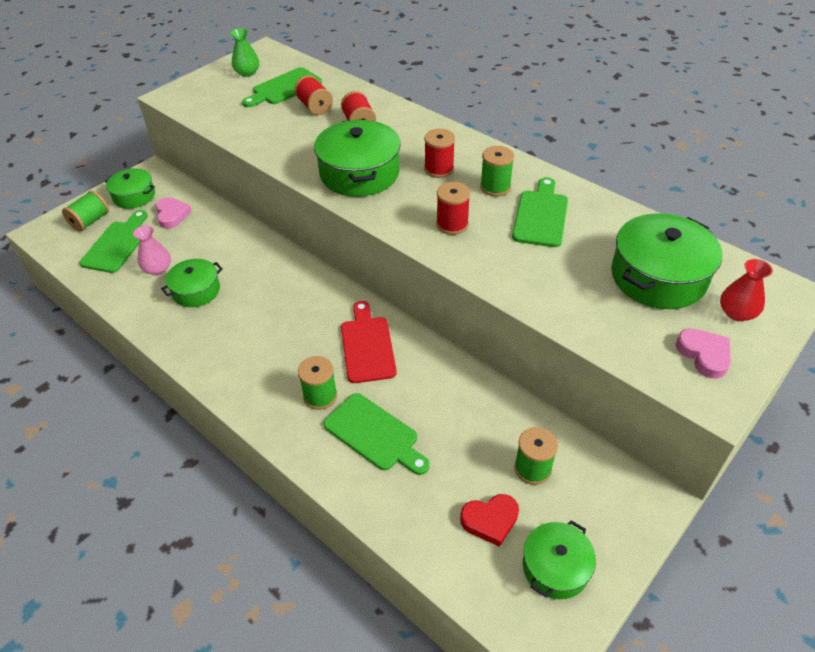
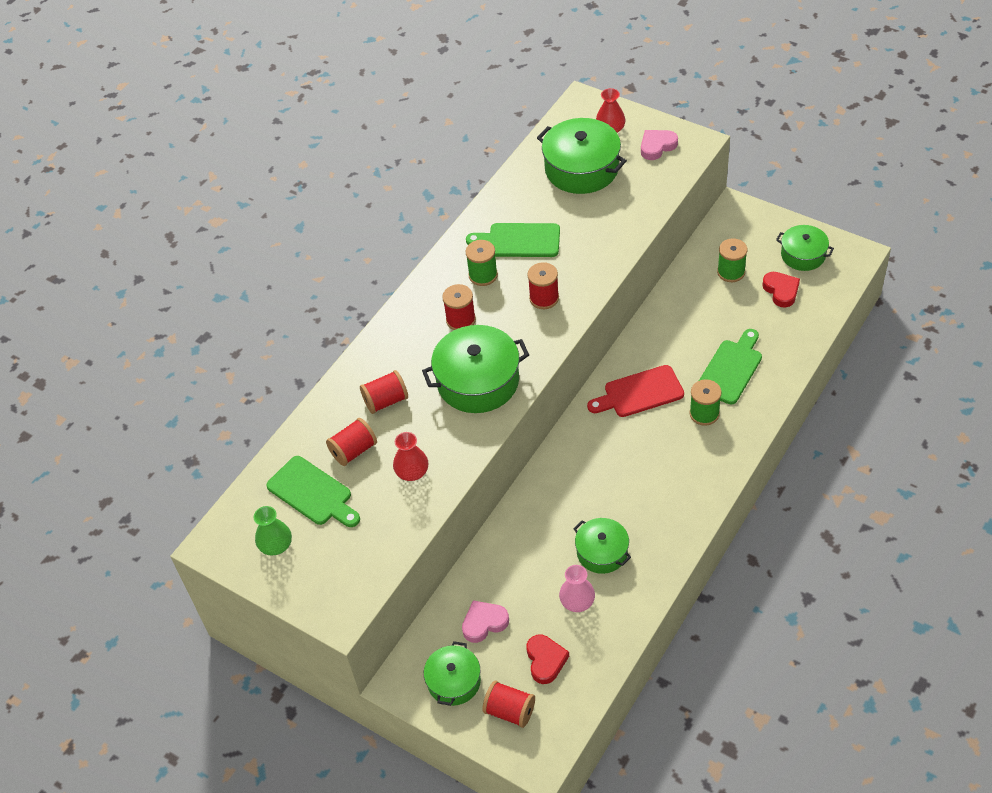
camera: 95 degrees left, 5 degrees up
(90, 221) = (510, 711): green spool -> red spool
(117, 244) = (545, 660): green cutting board -> red heart
(278, 132) = (412, 472): none -> red vase

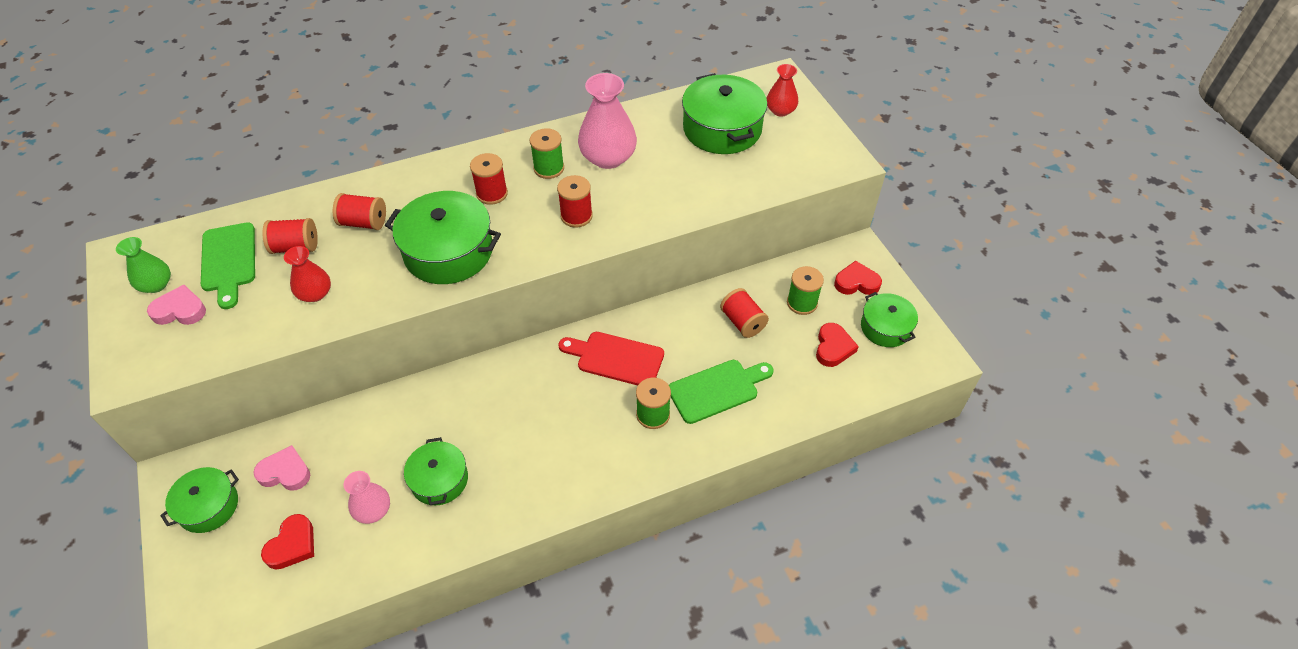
camera: 30 degrees right, 0 degrees up
(510, 711) = (217, 569): red spool -> red spool (742, 322)
(519, 240) = (608, 157): green cutting board -> pink vase
(657, 146) = (808, 145): pink heart -> pink heart (180, 310)
(755, 234) = (856, 282): none -> red heart

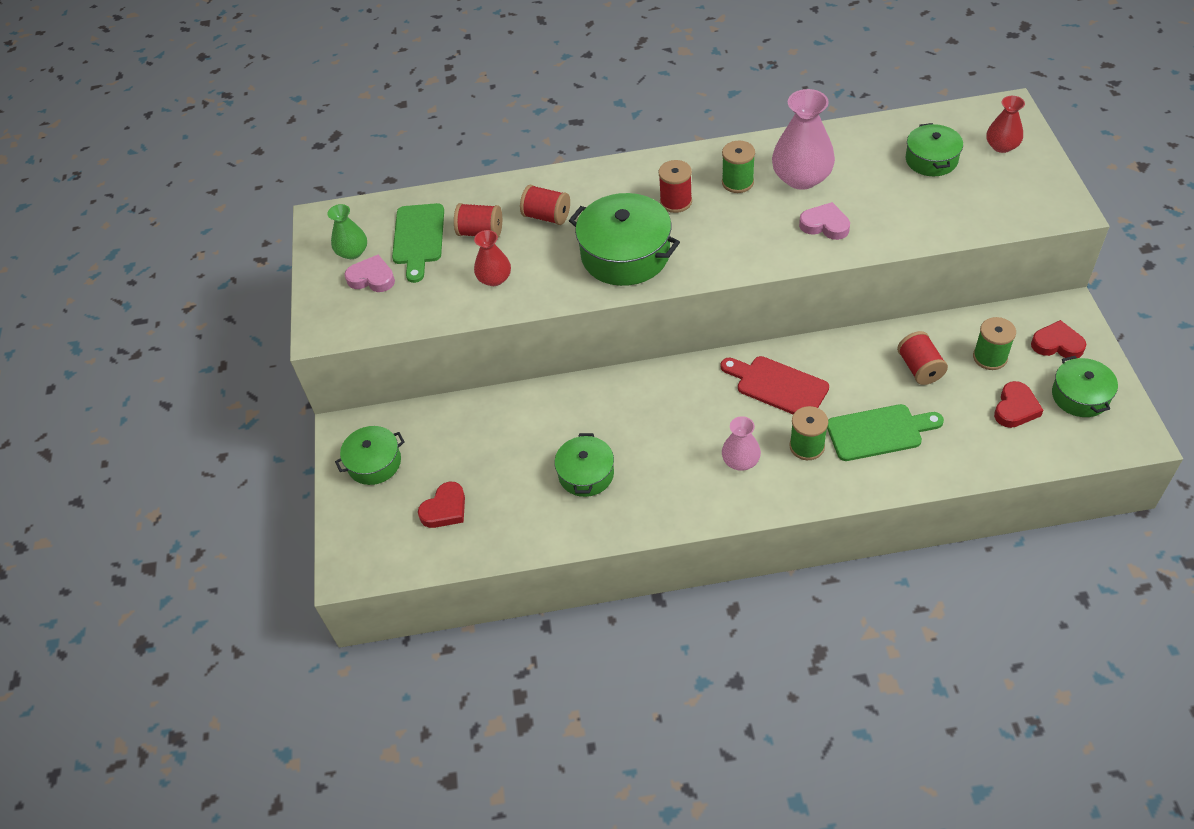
camera: 20 degrees right, 0 degrees up
(285, 472) = (444, 444): pink heart -> pink heart (825, 225)
(373, 510) = (521, 491): pink vase -> pink vase (740, 461)
(576, 216) = (758, 234): red spool -> none
(722, 129) = (931, 160): green pot -> green pot, size x0.60

